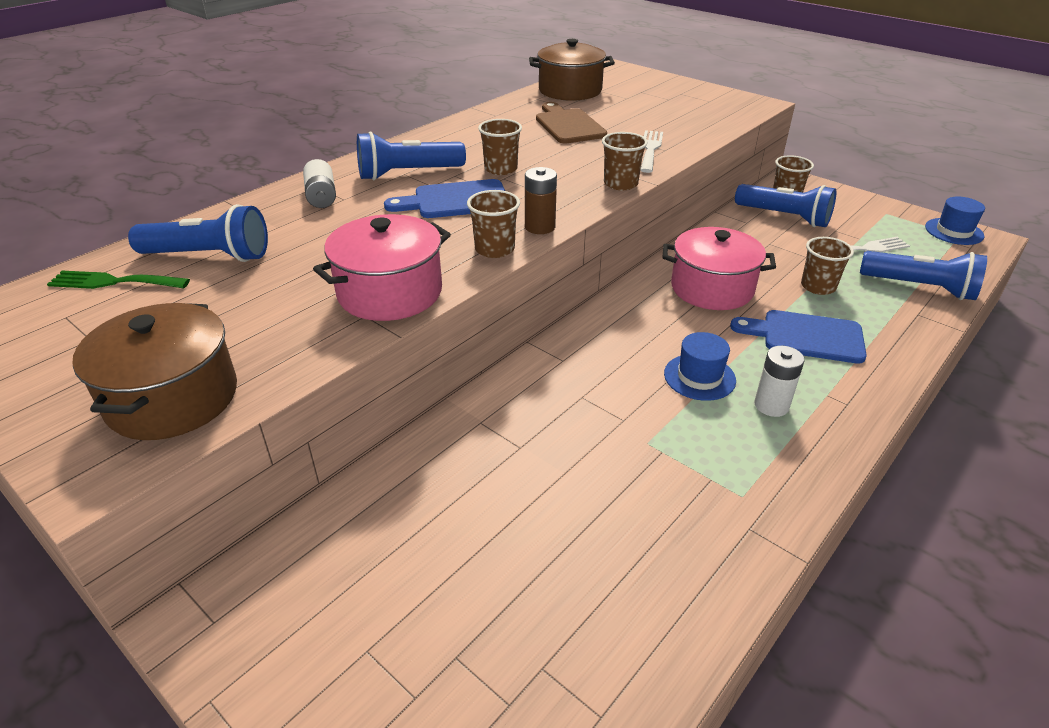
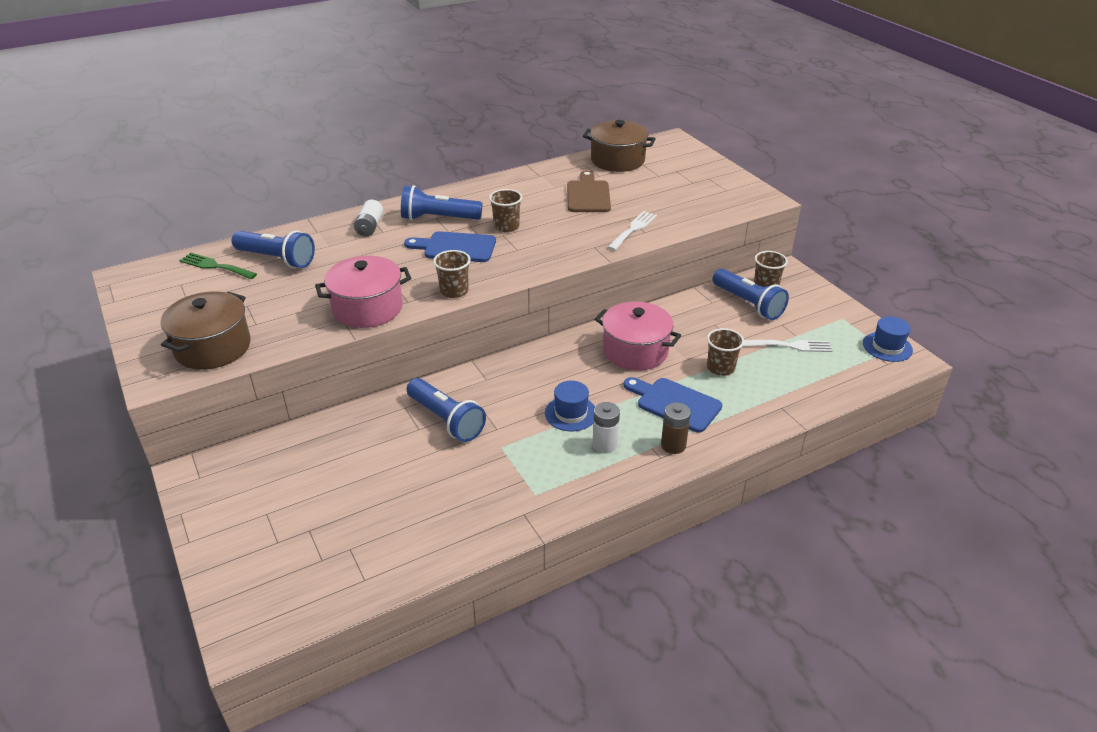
camera: 20 degrees right, 0 degrees up
(540, 227) = (497, 280): brown battery -> brown battery (673, 445)
(620, 184) = (583, 256): brown cup -> none
(920, 288) = (805, 387): blue flashlight -> blue flashlight (446, 420)

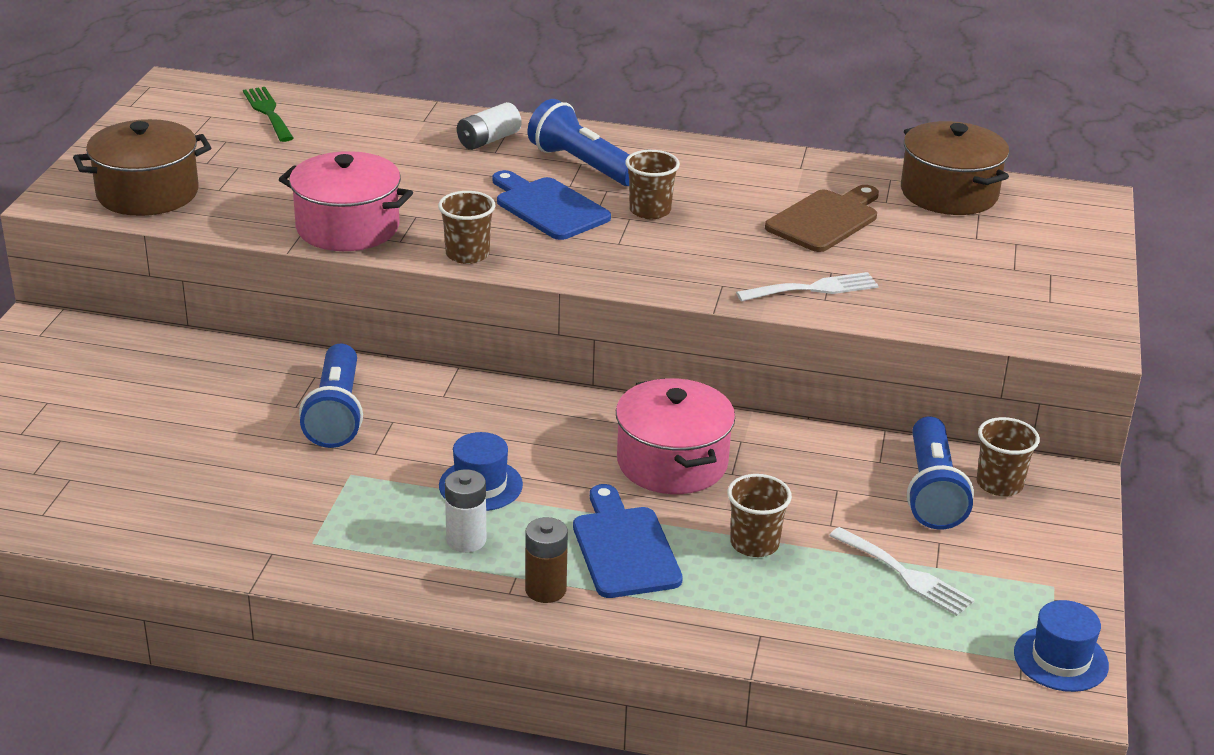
camera: 40 degrees right, 5 degrees down
(277, 259) = (337, 132): blue flashlight -> none

